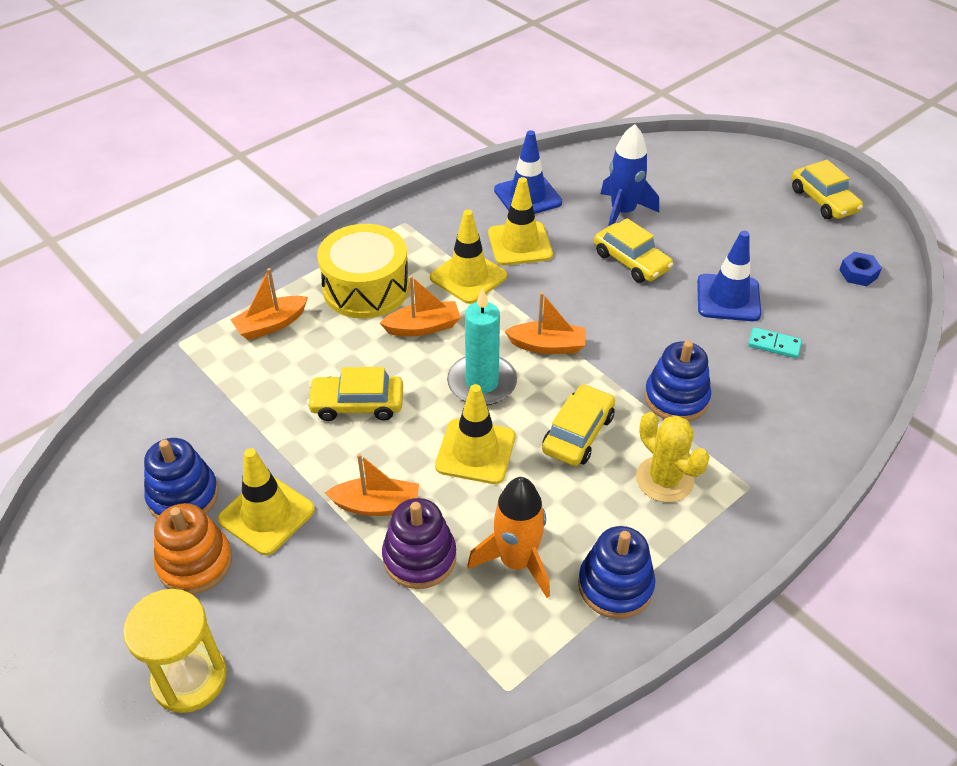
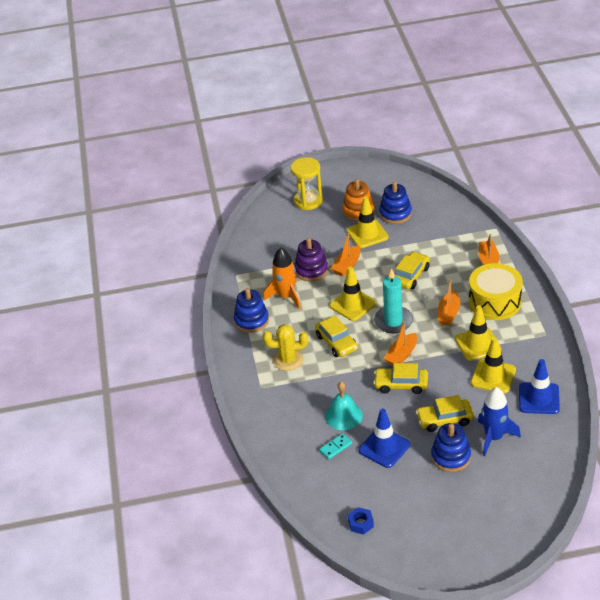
camera: 125 degrees right, 5 degrees down
(676, 398) = (330, 388): blue stacking toy -> blue stacking toy (451, 457)
(714, 360) = (343, 415): none -> turquoise bell
(823, 200) = (440, 552): yellow car -> yellow car (401, 385)

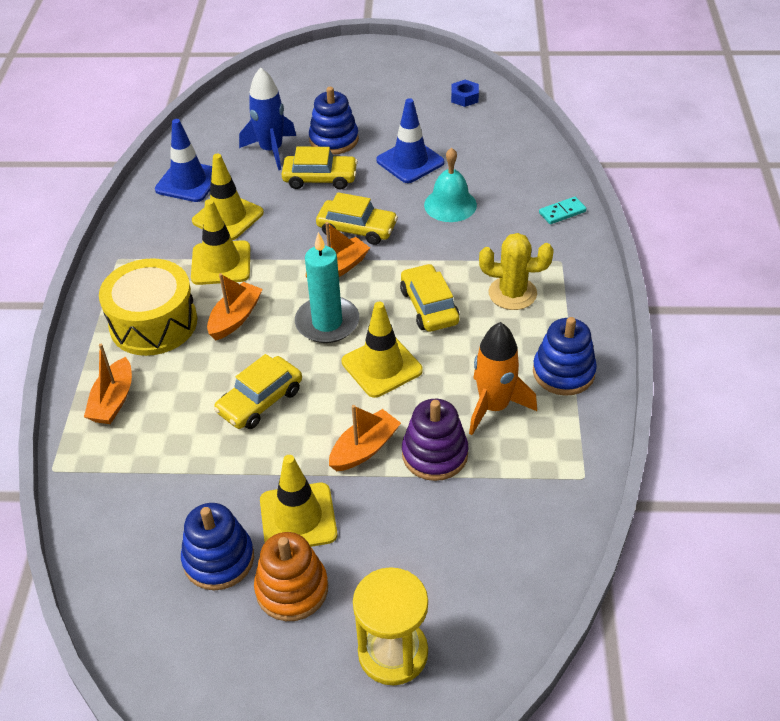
camera: 170 degrees left, 5 degrees up
(335, 447) = (471, 171): turquoise domino -> turquoise domino (562, 212)

